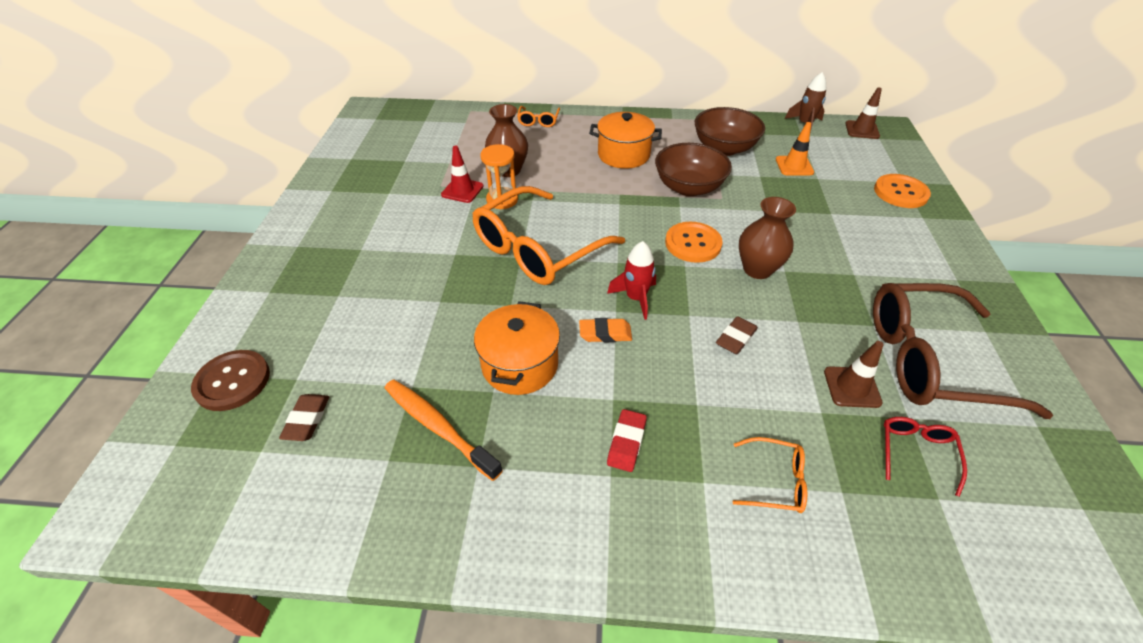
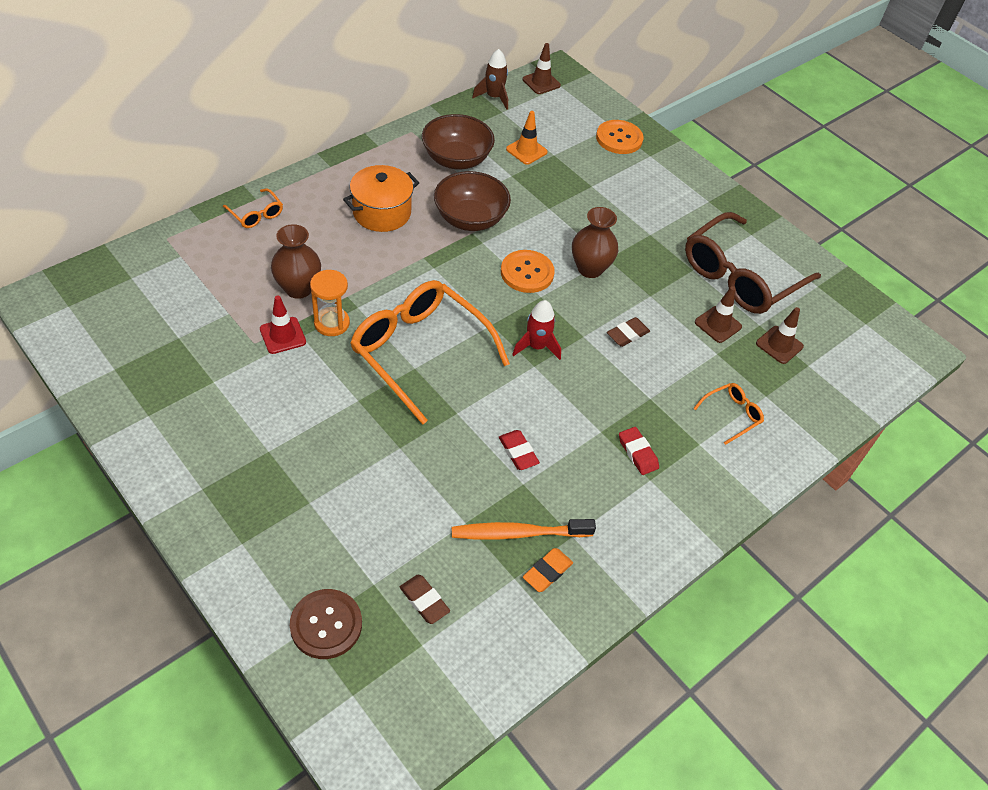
camera: 50 degrees left, 5 degrees up
(520, 365) = (518, 452): orange pot -> red eraser
(537, 249) = (419, 352): orange glasses -> orange glasses turned 135 degrees clockwise
(605, 333) = (546, 388): orange eraser -> orange eraser (547, 572)
(735, 338) = (627, 334): brown eraser -> brown eraser turned 60 degrees clockwise
(916, 452) = (779, 345): red glasses -> brown traffic cone

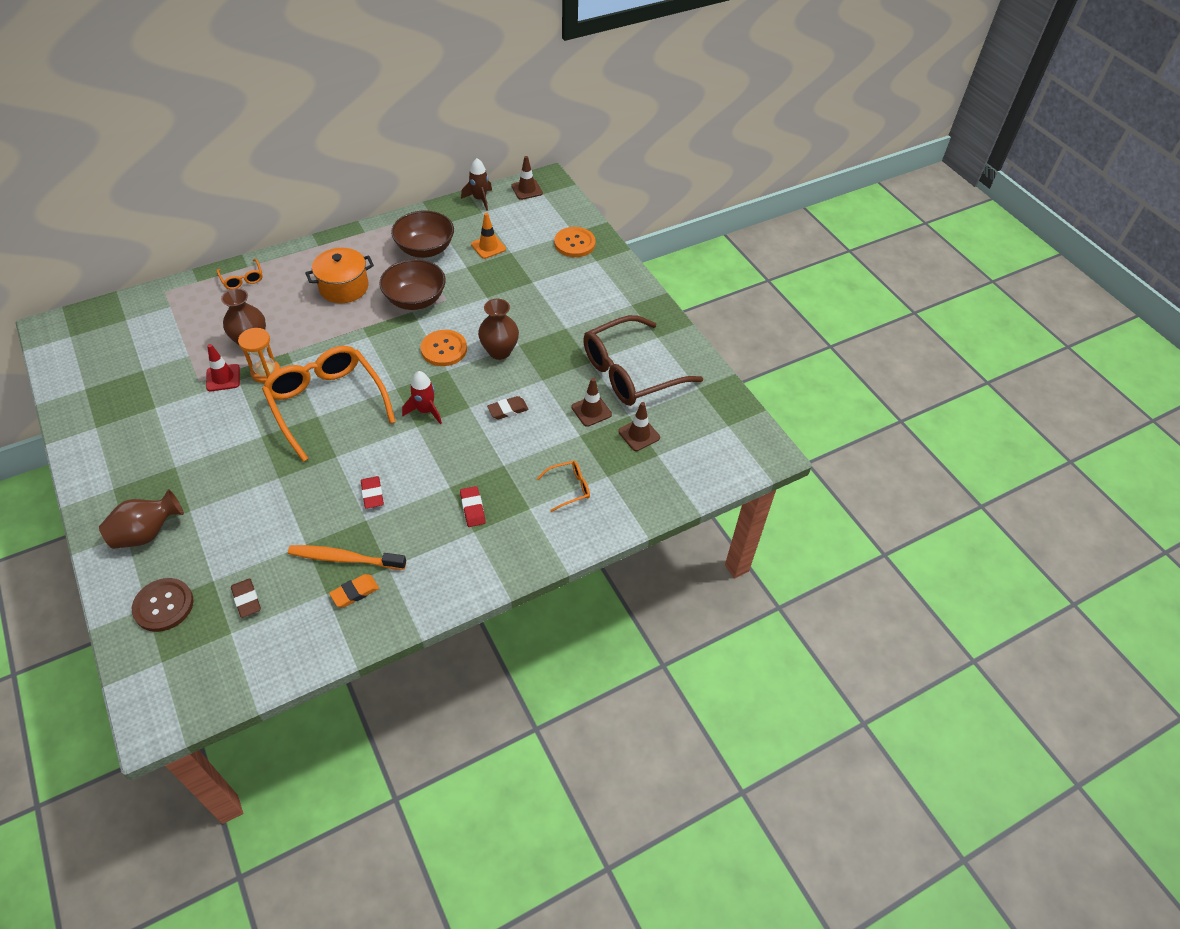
camera: 15 degrees right, 0 degrees up
(268, 538) = (147, 533): none -> brown vase

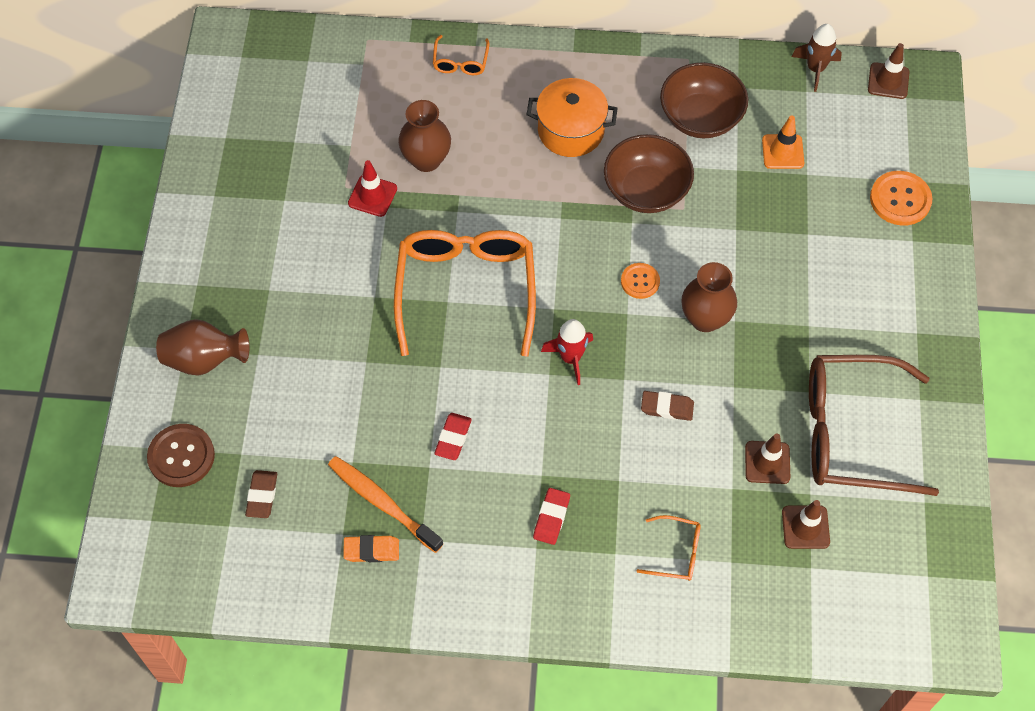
camera: 35 degrees right, 10 degrees up
(266, 372) = (421, 212): orange hourglass -> none
(444, 349) = (640, 281): orange button -> orange button, size x0.62

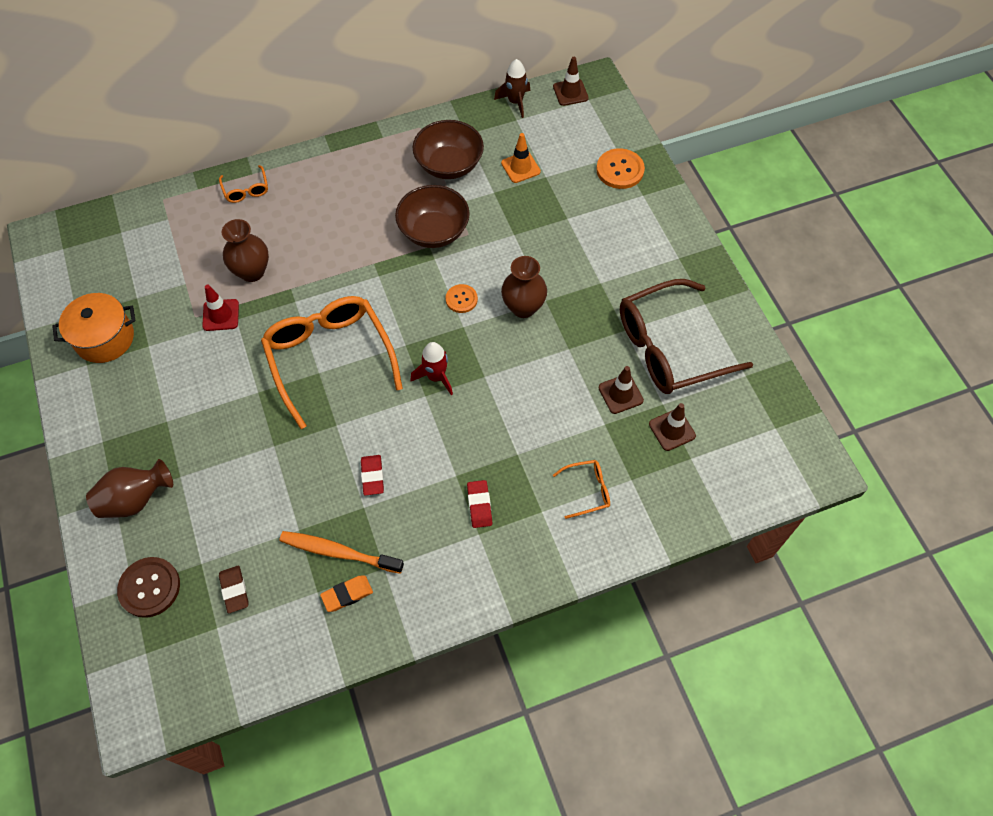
camera: 25 degrees left, 0 degrees up
(571, 130) = (356, 209): orange pot -> orange pot (105, 338)
(667, 407) = (527, 384): brown eraser -> none

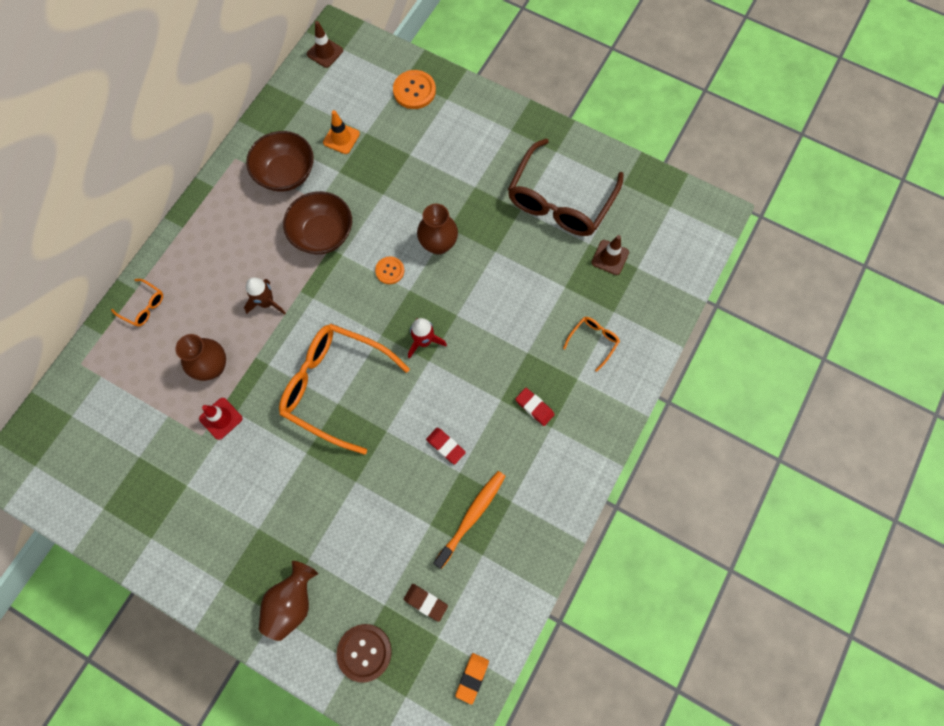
camera: 40 degrees left, 10 degrees up
(105, 338) = (145, 507): orange pot -> none
(338, 552) = (471, 516): orange toothbrush -> orange toothbrush turned 150 degrees clockwise
(347, 594) = (504, 539): orange eraser -> orange eraser (472, 677)
(515, 102) = (290, 88): brown rocket -> brown rocket (267, 303)
(620, 394) = (557, 257): brown traffic cone -> none

